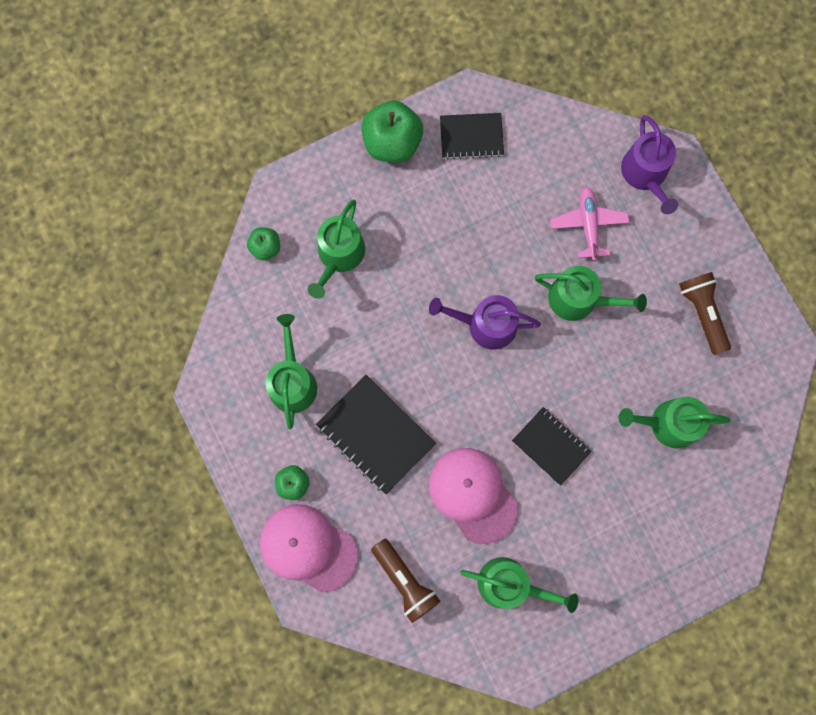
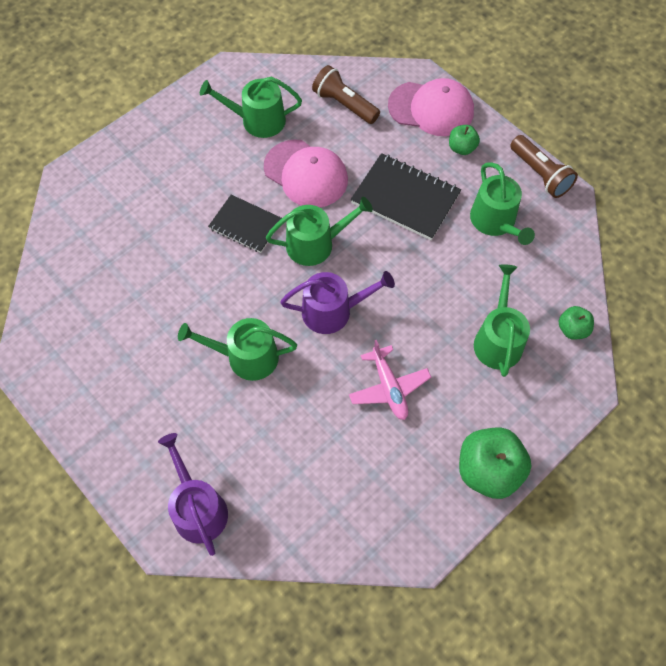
camera: 165 degrees right, 15 degrees down
(471, 137) = (404, 500): black notebook -> none
(588, 225) = (251, 435): pink plane -> pink plane (389, 387)
(668, 424) = (139, 267): green watering can -> green watering can (316, 244)
(702, 313) = (117, 374): brown flashlight -> brown flashlight (539, 174)

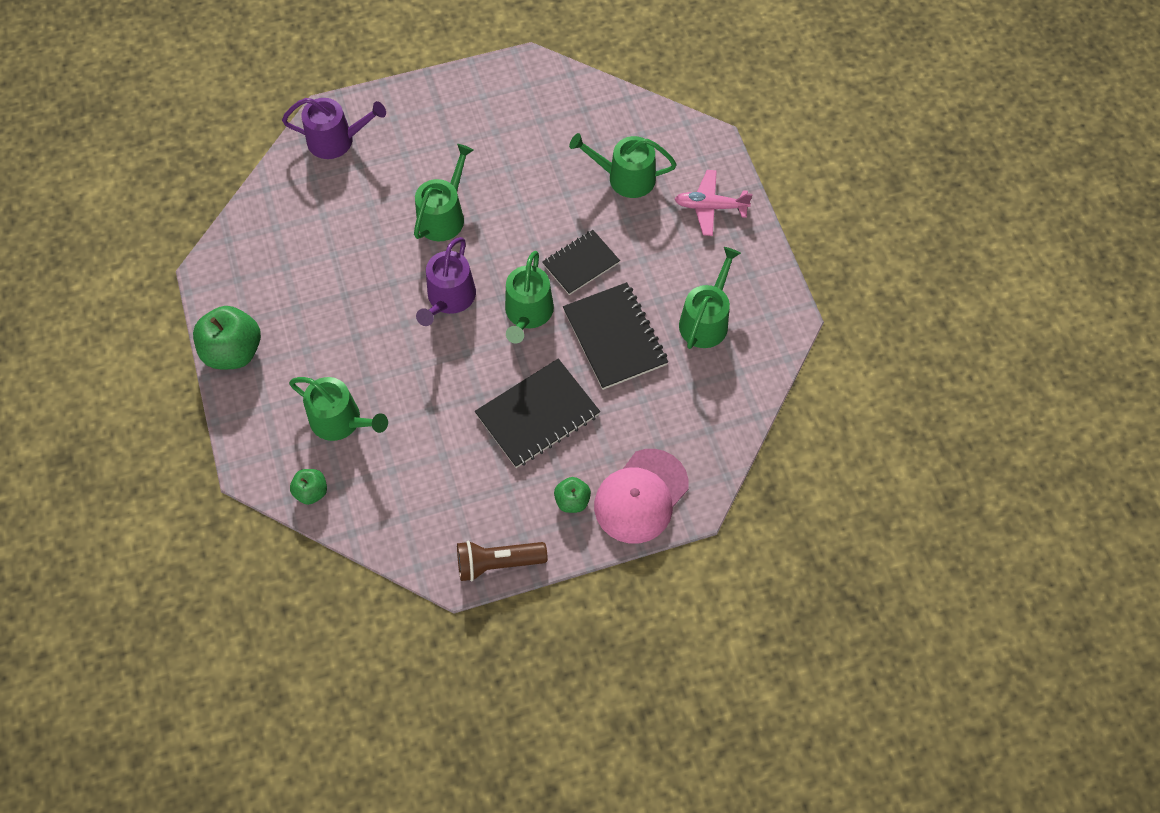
camera: 115 degrees right, 0 degrees up
(306, 174) = (614, 337): pink cap -> black notebook
(344, 104) = (688, 411): brown flashlight -> none
(389, 387) = (351, 310): pink plane -> pink plane (710, 207)
(495, 222) = (464, 486): green watering can -> green watering can (625, 178)

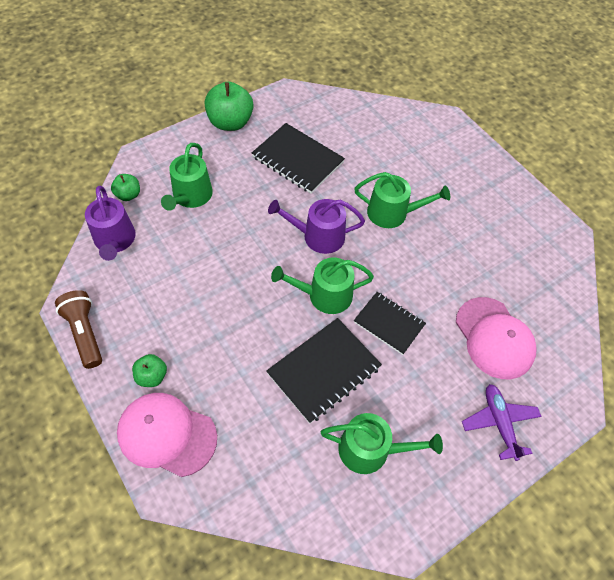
camera: 70 degrees right, 5 degrees down
(336, 140) = (427, 131): purple watering can -> purple watering can (115, 240)
(537, 415) = (229, 327): black notebook -> black notebook (297, 160)
(625, 178) = (494, 338): green watering can -> pink cap
(710, 207) = (499, 423): pink plane -> purple plane

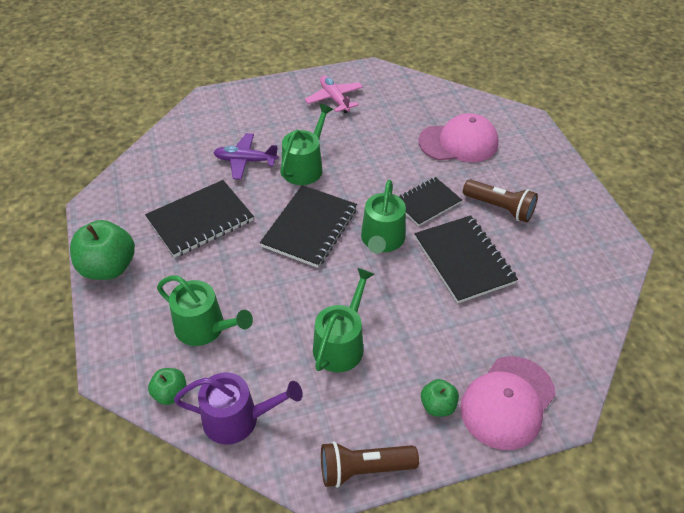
camera: 70 degrees left, 10 degrees down
(318, 236) = (310, 228): purple watering can -> black notebook
(370, 449) = (546, 247): green watering can -> green watering can (341, 344)
(410, 394) = (499, 208): none -> brown flashlight
(499, 423) = (534, 163): purple plane -> purple plane (245, 161)
(501, 212) = (334, 99): none -> pink plane

